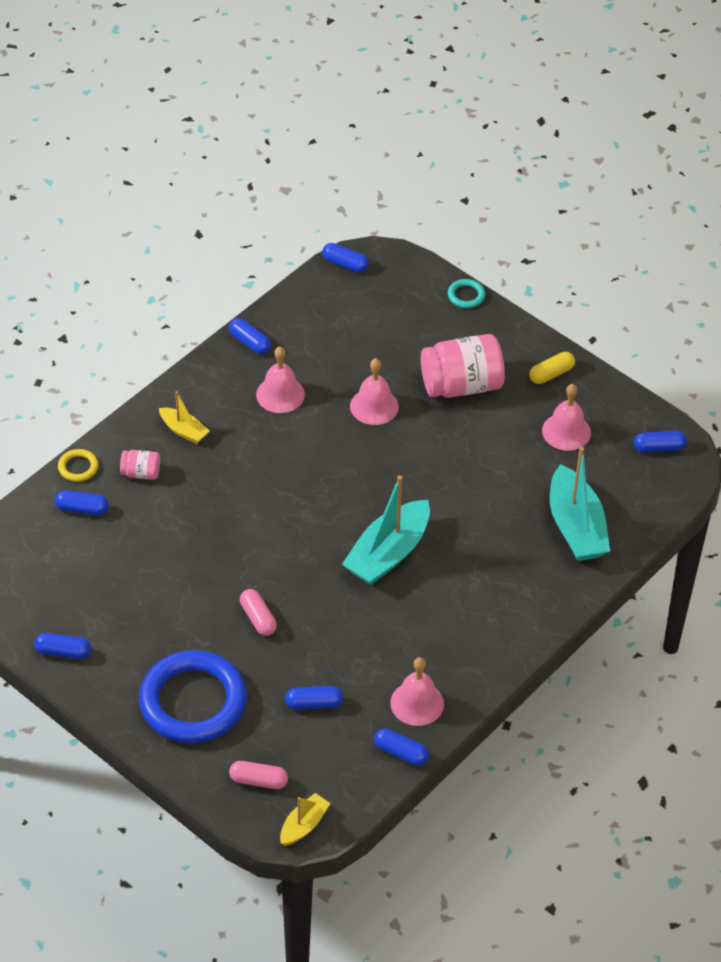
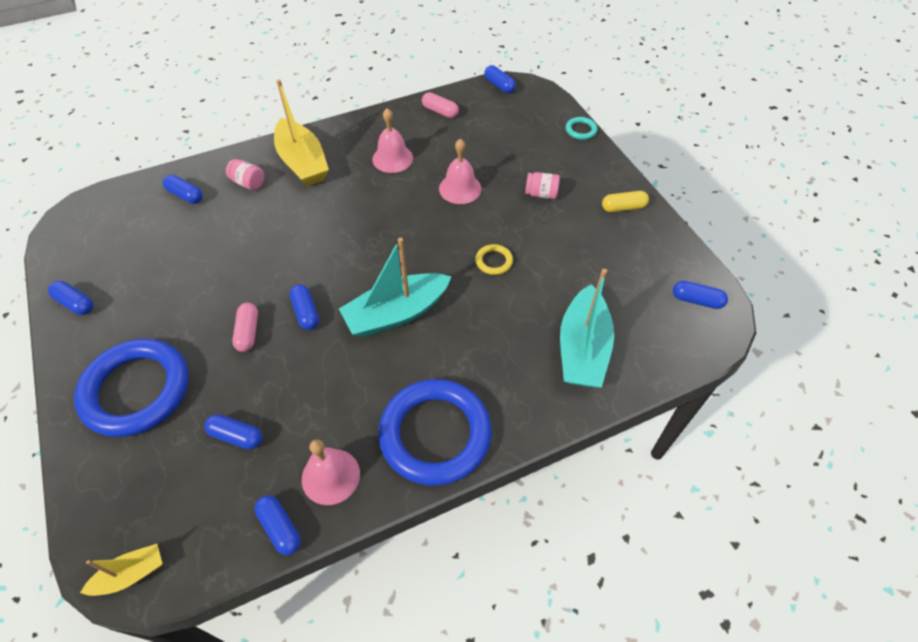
camera: 25 degrees right, 5 degrees up
(78, 467) = (208, 165): yellow ring -> yellow ring (494, 261)
(184, 431) = (302, 162): yellow boat -> yellow boat, size x1.93
(250, 342) = (395, 117): blue capsule -> blue capsule (306, 312)
(258, 780) = (129, 500): pink capsule -> pink capsule (440, 111)
(461, 385) = (541, 194): pink jar -> pink jar, size x0.48
(485, 641) = (435, 434): none -> blue ring
(566, 431) = (614, 258): pink bell -> none

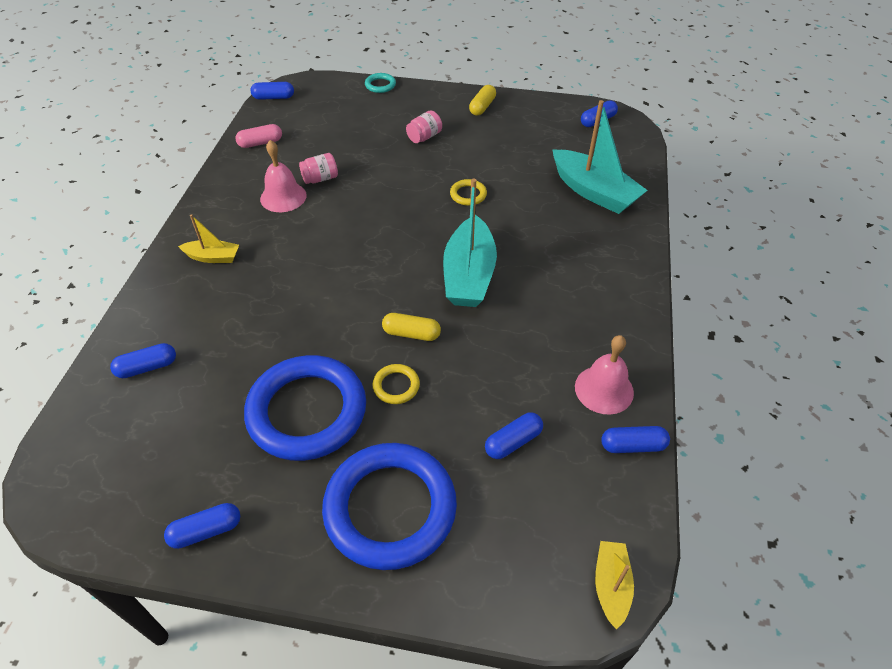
camera: 55 degrees left, 5 degrees down
(248, 183) = (192, 309): pink jar -> pink jar (320, 179)
(248, 332) = (396, 386): pink capsule -> yellow ring
(302, 162) = (213, 257): yellow boat -> yellow boat, size x0.52
(306, 312) = (411, 333): blue capsule -> yellow capsule
(435, 434) = (610, 306): blue ring -> blue ring (307, 411)
(460, 188) = (368, 175): pink bell -> none

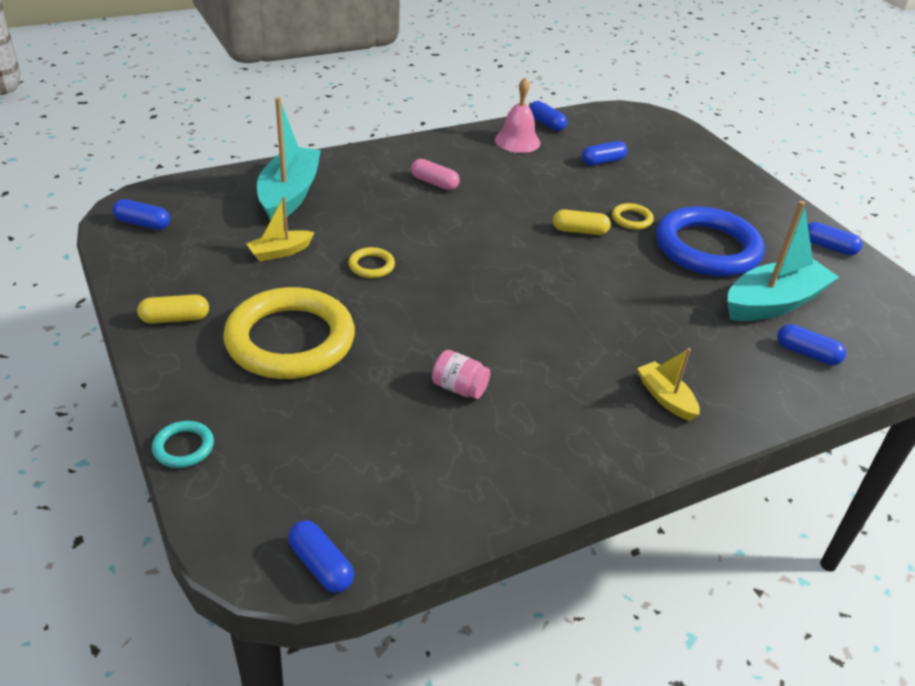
camera: 130 degrees left, 10 degrees down
(260, 143) = (449, 496): pink capsule -> pink capsule (434, 183)
(283, 197) = (523, 401): pink bell -> none
(390, 508) = (708, 188): blue ring -> none
(411, 333) = (580, 231): yellow capsule -> yellow capsule turned 60 degrees counterclockwise
(424, 137) = (290, 340): pink jar -> yellow ring
(469, 275) = (482, 226): turquoise boat -> turquoise boat (773, 303)
(513, 441) = (603, 161): blue capsule -> blue capsule turned 45 degrees counterclockwise
(611, 586) = (637, 114): yellow boat -> yellow boat (280, 252)

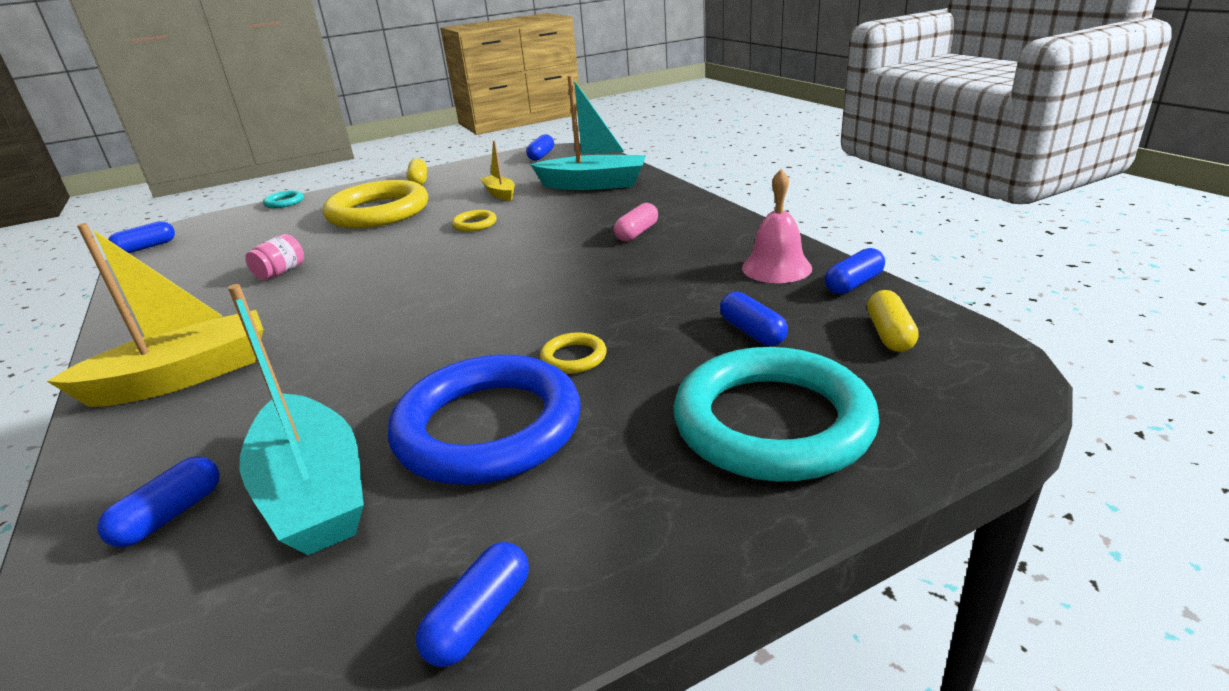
camera: 95 degrees right, 10 degrees down
(580, 231) = (538, 318): yellow capsule -> yellow capsule (889, 334)
(665, 398) = (183, 377): yellow boat -> yellow boat, size x1.93
(689, 170) = (772, 422): none -> turquoise ring

